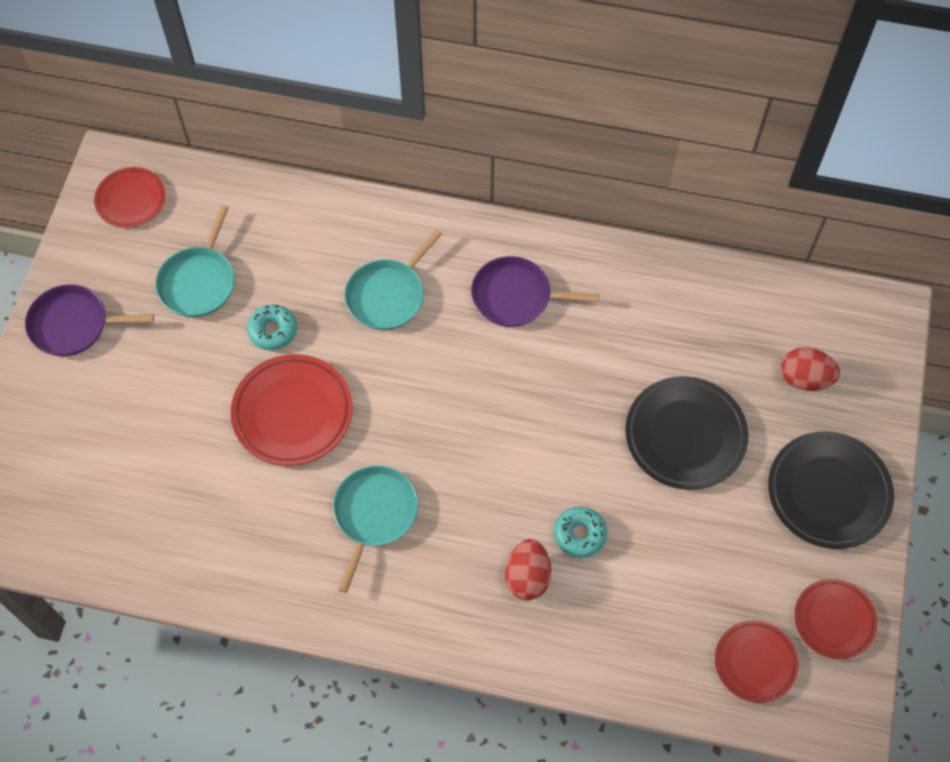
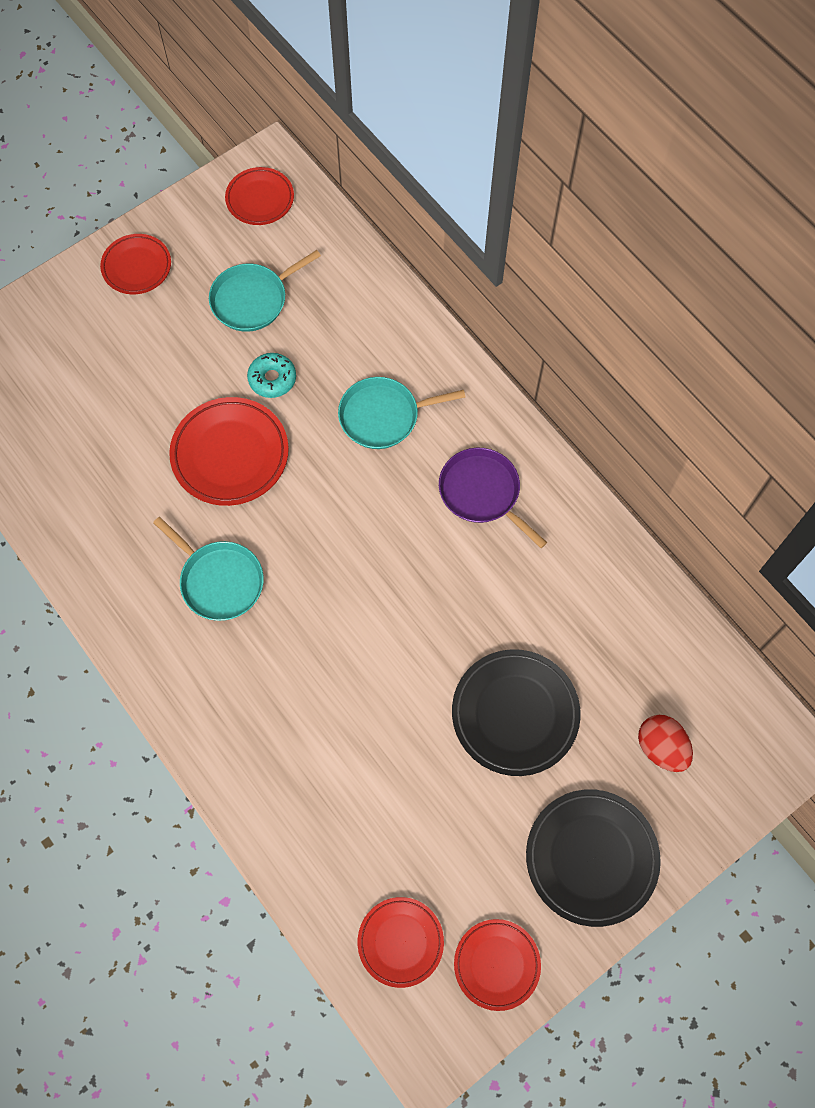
camera: 40 degrees right, 5 degrees up
(73, 324) = (137, 267): purple pan -> red plate
(374, 514) = (219, 580): turquoise pan -> turquoise pan turned 75 degrees clockwise
(527, 577) = (287, 723): red egg -> none
(580, 534) = (357, 724): turquoise donut -> none

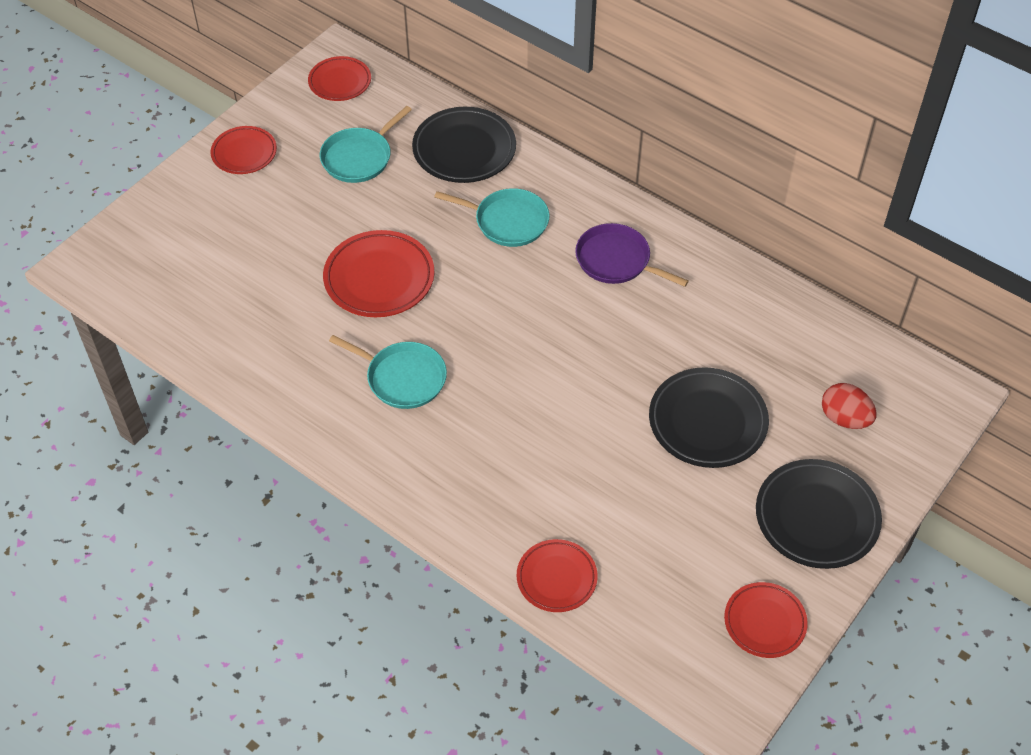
camera: 15 degrees left, 15 degrees down
(272, 379) = (398, 213): turquoise donut -> none
(365, 315) = (464, 150): none -> black plate
(383, 416) = (508, 221): turquoise pan -> turquoise pan turned 135 degrees counterclockwise
(400, 942) = (671, 626): red plate -> red plate (556, 578)

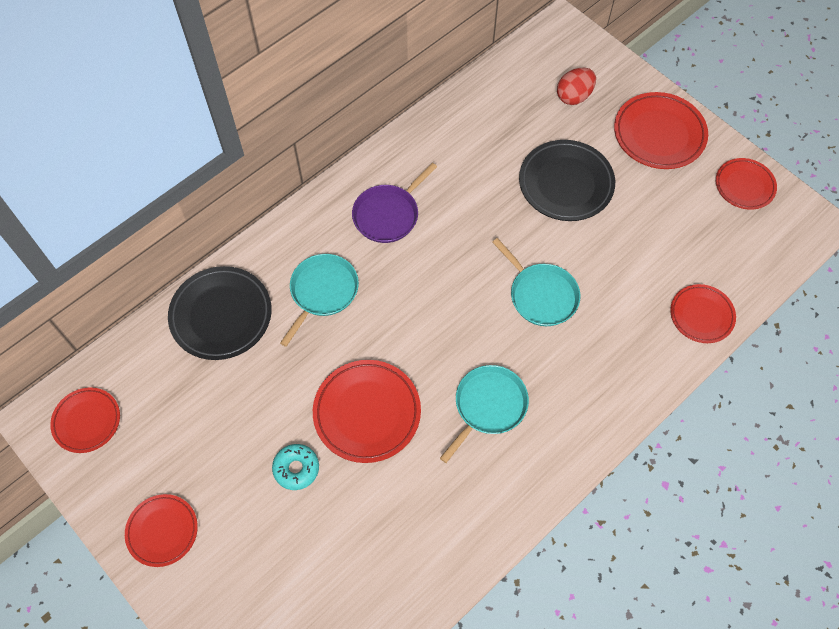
camera: 80 degrees left, 10 degrees up
(313, 234) = (296, 468): none -> turquoise donut
(359, 157) = (203, 414): turquoise pan -> turquoise pan (541, 295)
(816, 517) = (659, 134): black plate -> red plate

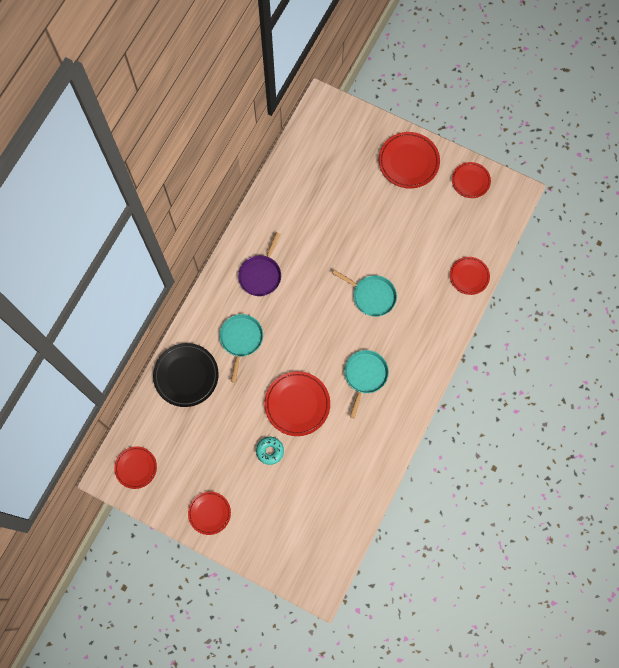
camera: 20 degrees left, 10 degrees up
(566, 184) = (362, 216): black plate -> none
(574, 96) = (347, 152): red egg -> none

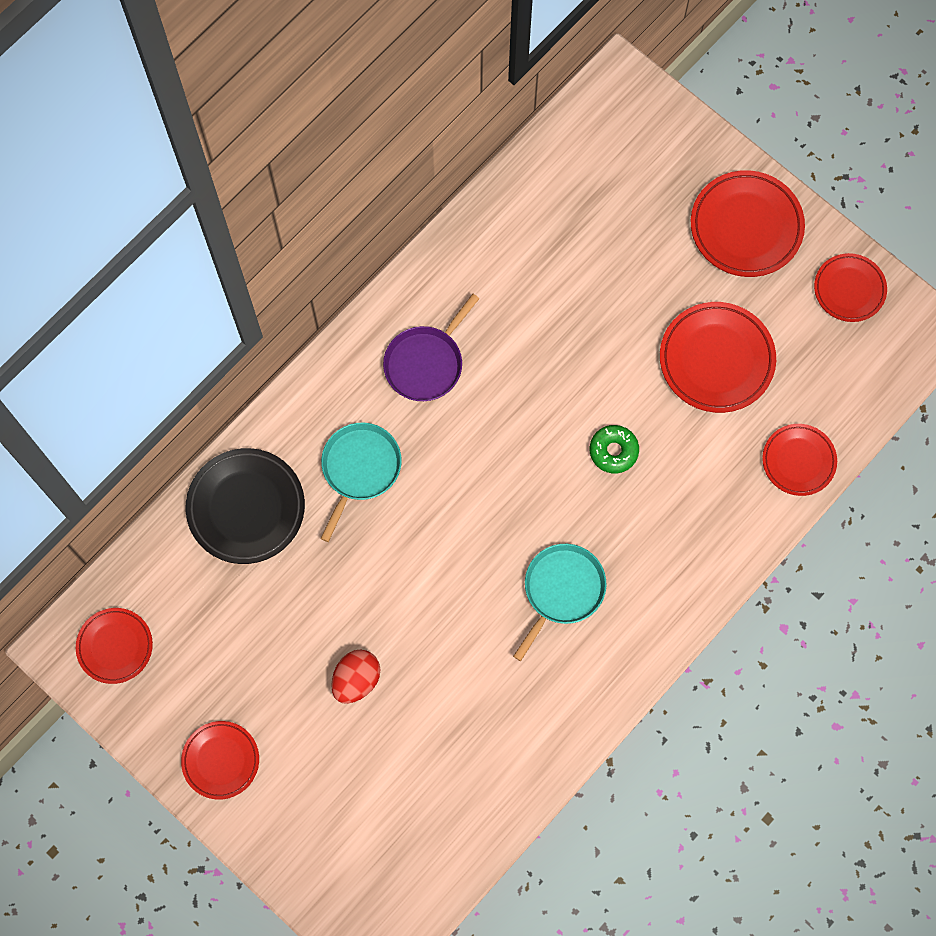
camera: 15 degrees right, 0 degrees up
(270, 451) = (356, 680): turquoise donut -> red egg
(297, 404) = (427, 609): red plate -> red plate (716, 359)
(372, 296) = (613, 451): turquoise pan -> green donut

